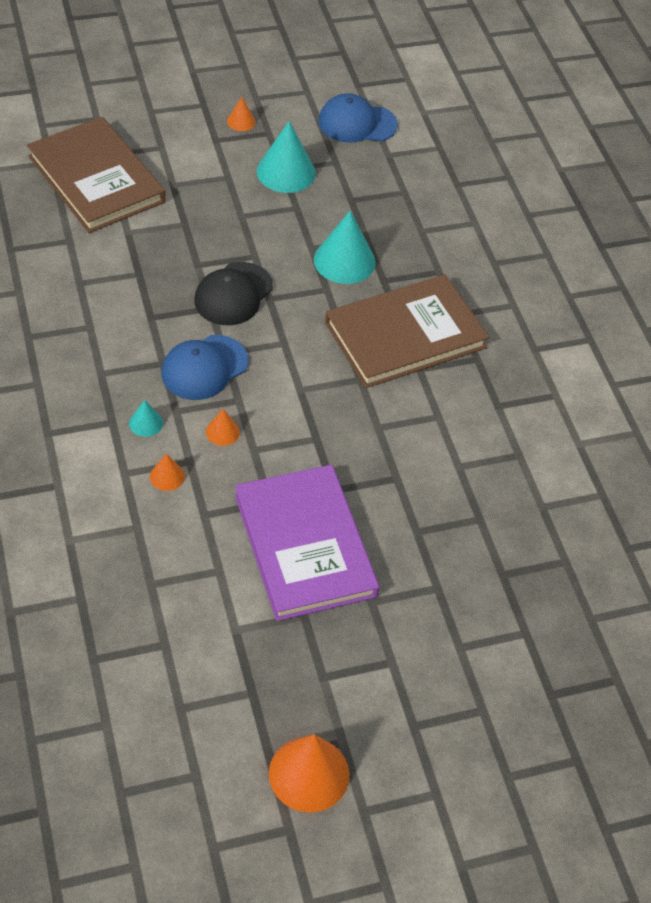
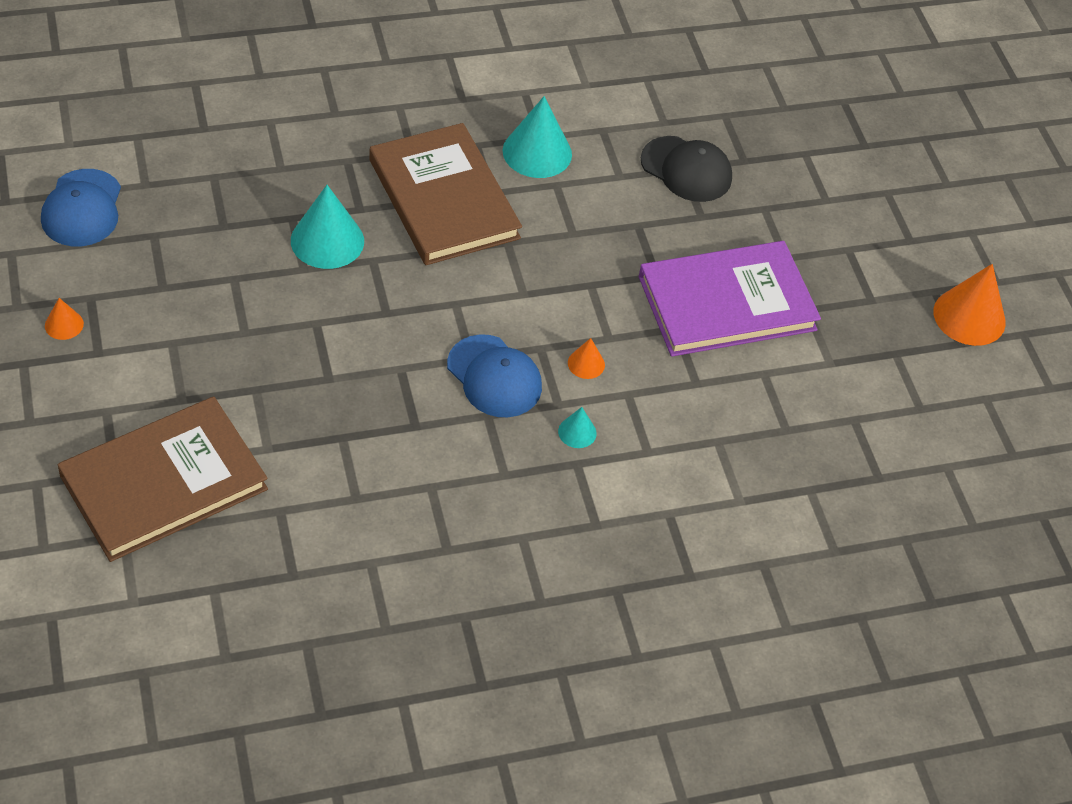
camera: 90 degrees left, 0 degrees up
(167, 476) = (649, 414): orange cone -> none
(233, 294) = (379, 345): black cap -> black cap (686, 169)
(286, 172) = (168, 284): turquoise cone -> turquoise cone (537, 152)

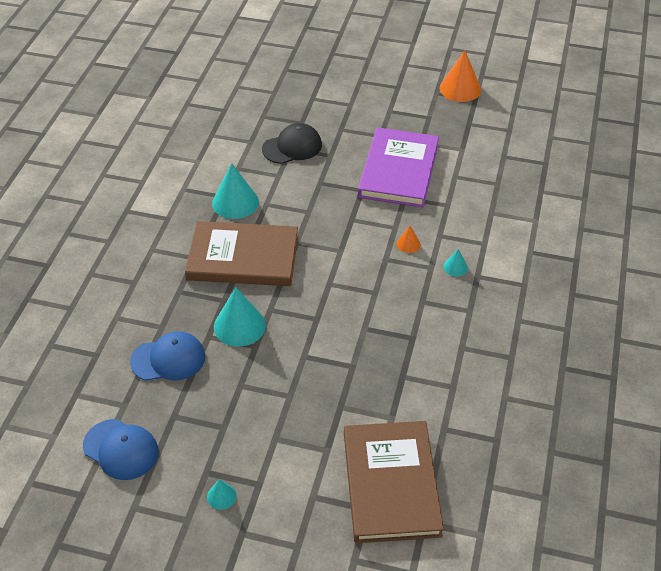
camera: 55 degrees left, 5 degrees down
(64, 324) = (221, 496): orange cone -> turquoise cone
(494, 377) = (395, 287): blue cap -> blue cap (168, 359)

